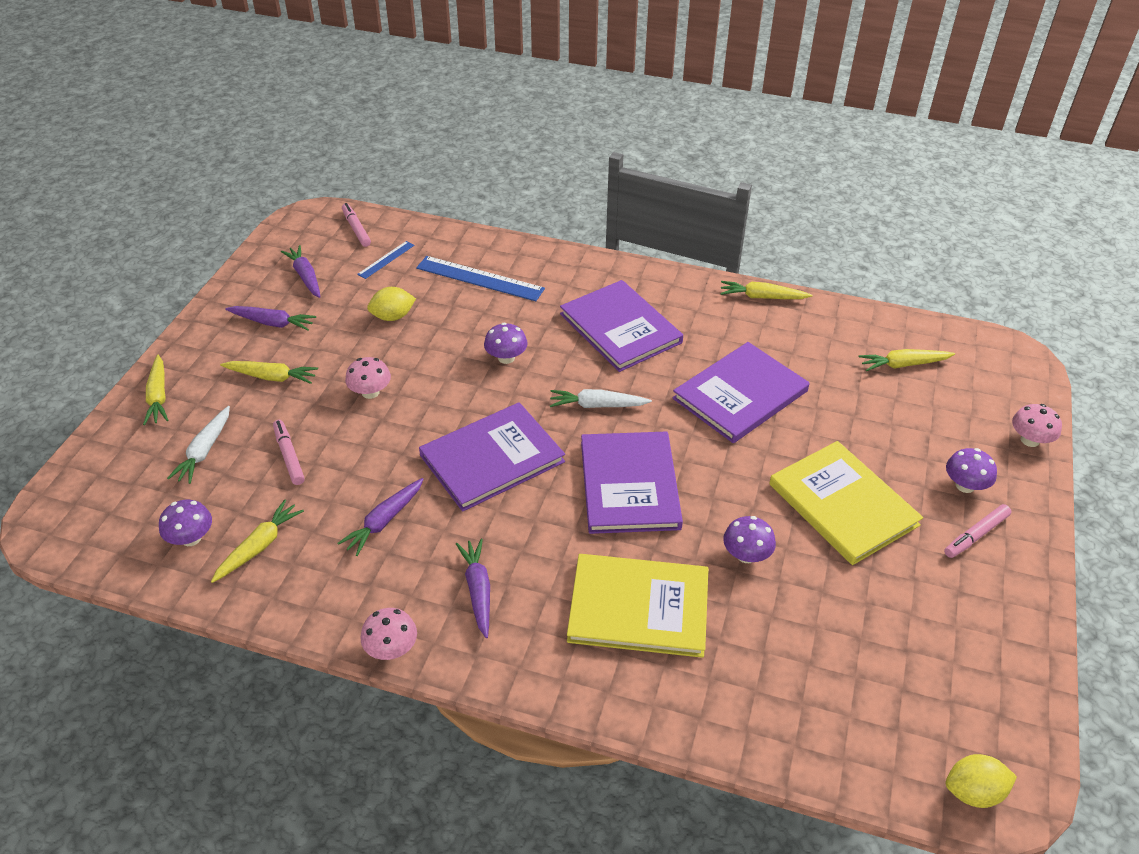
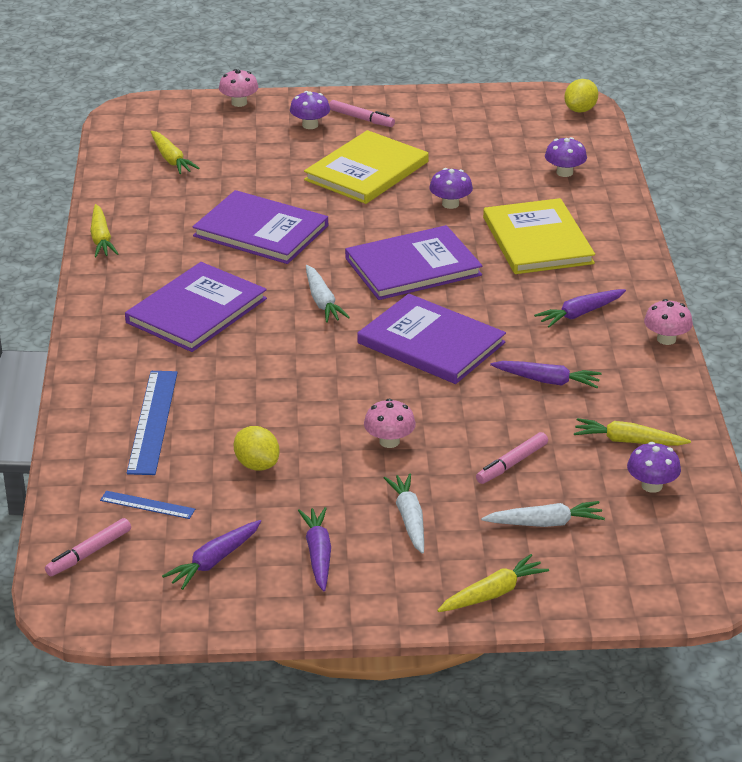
camera: 110 degrees left, 10 degrees down
(272, 377) = (409, 519): yellow carrot -> white carrot
(506, 358) = (283, 369): purple mushroom -> purple mushroom (564, 172)
(973, 792) = (580, 110): yellow lemon -> yellow lemon turned 60 degrees clockwise

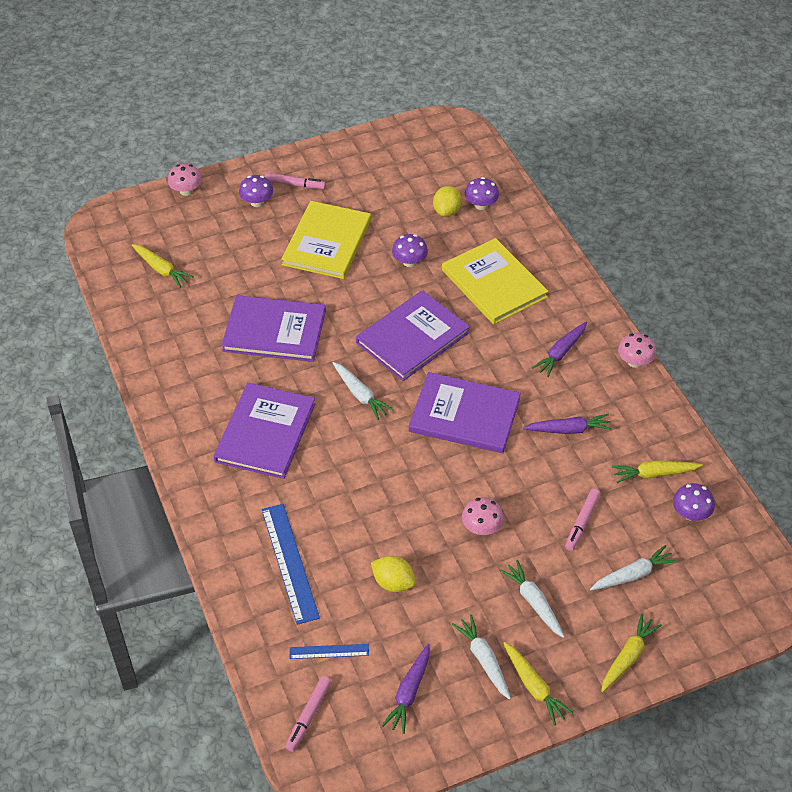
camera: 20 degrees left, 15 degrees up
(101, 239) = (147, 374): yellow carrot -> yellow carrot (534, 687)
(318, 554) = (483, 659): purple carrot -> white carrot
(580, 110) = (461, 133): yellow lemon -> yellow lemon (446, 211)

